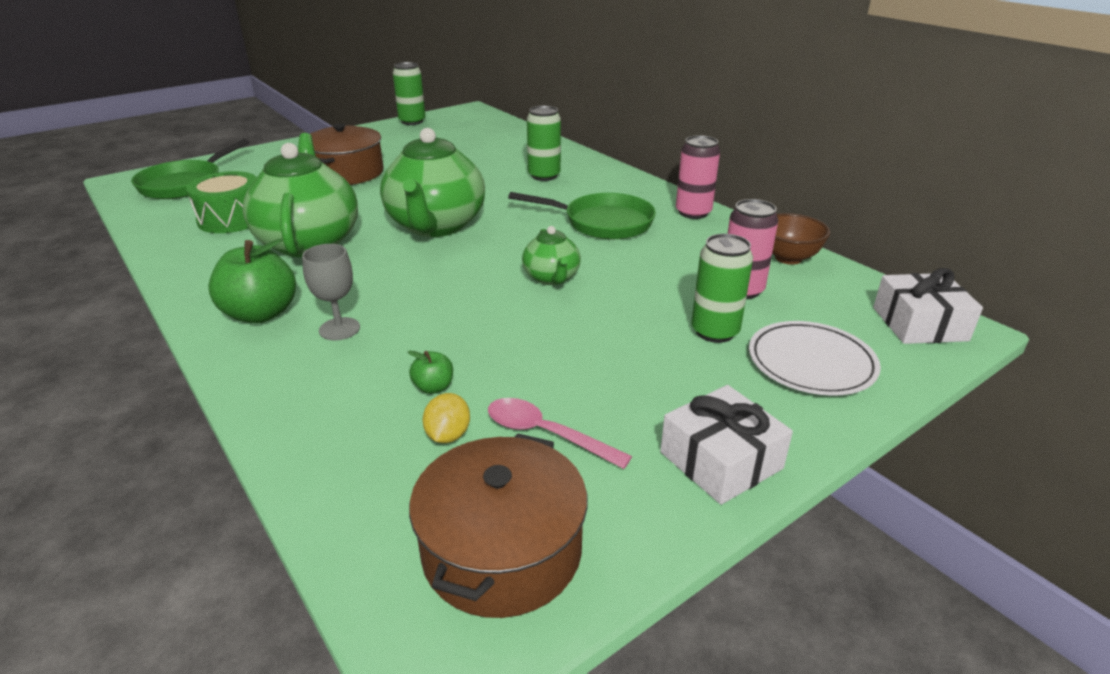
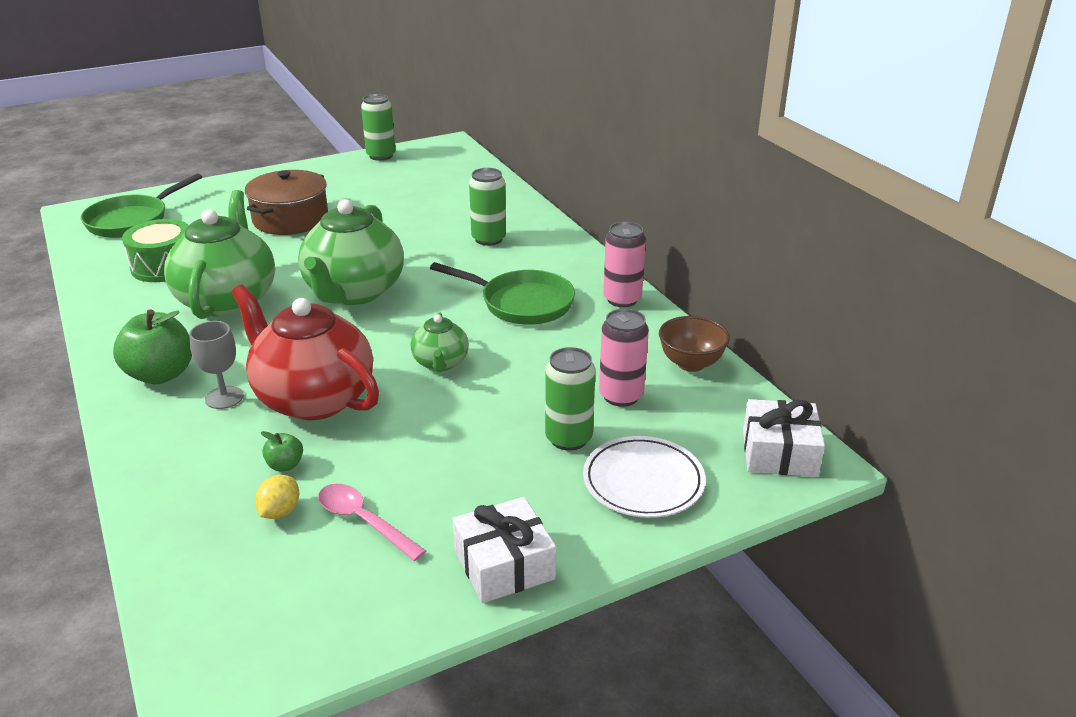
camera: 10 degrees right, 0 degrees up
(436, 321) = (313, 398): none -> red teapot
(502, 551) = (283, 616): brown pot -> none

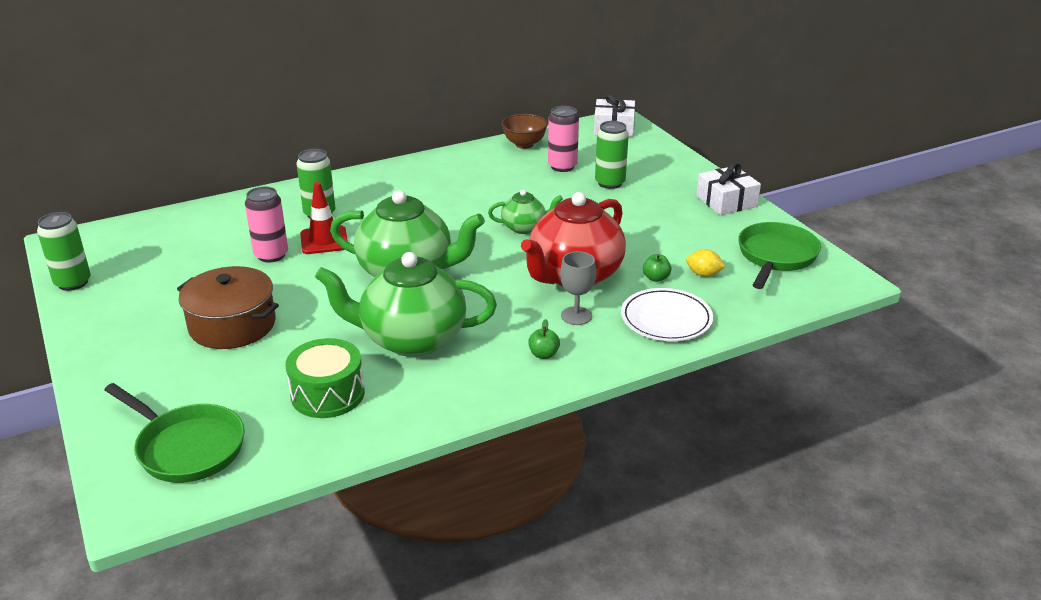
camera: 90 degrees left, 0 degrees up
(161, 374) = (543, 354): green apple -> green apple, size x0.47
(363, 521) = (704, 244): pink spoon -> none
(431, 245) = (324, 240): none -> red traffic cone
(521, 303) = (438, 198): green pan -> green pan (776, 256)
(622, 299) = (437, 162): pink can -> pink can (271, 255)
(643, 481) = (647, 163): white plate -> white plate (666, 319)

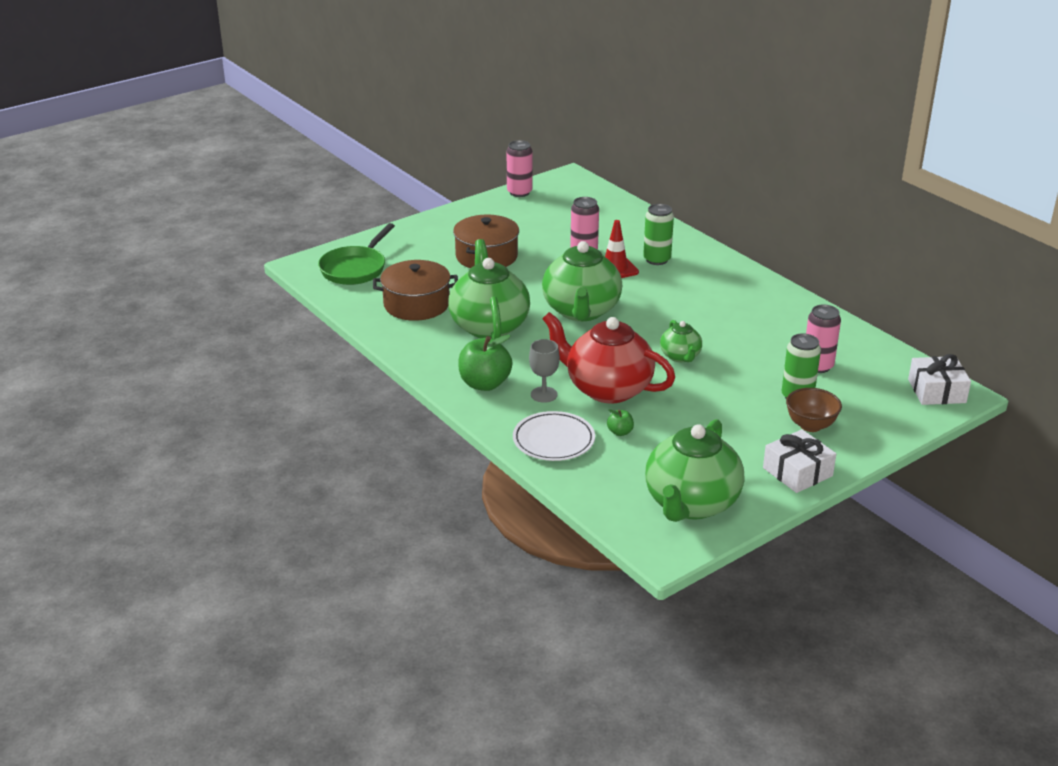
camera: 80 degrees right, 0 degrees up
(73, 282) = (519, 192): green can -> pink can
(328, 394) = (416, 304): green drum -> brown pot
(524, 144) = (854, 340): brown bowl -> brown bowl (810, 425)
(543, 354) = (484, 384): green apple -> green apple, size x2.11
(703, 274) = (637, 459): yellow lemon -> none
(776, 256) = (691, 504): green pan -> green teapot

